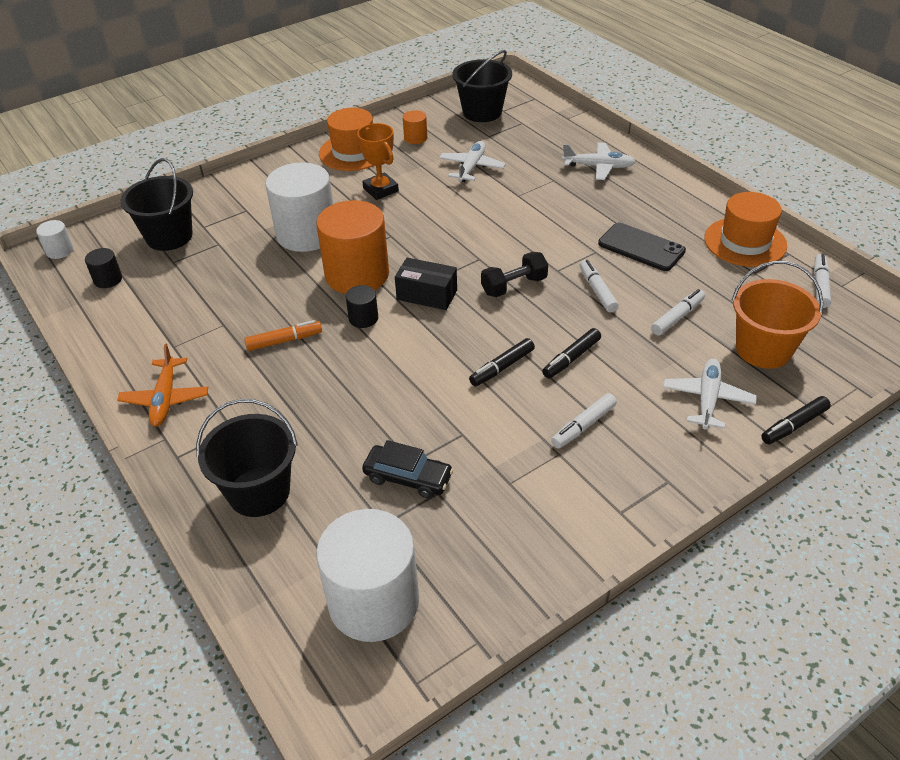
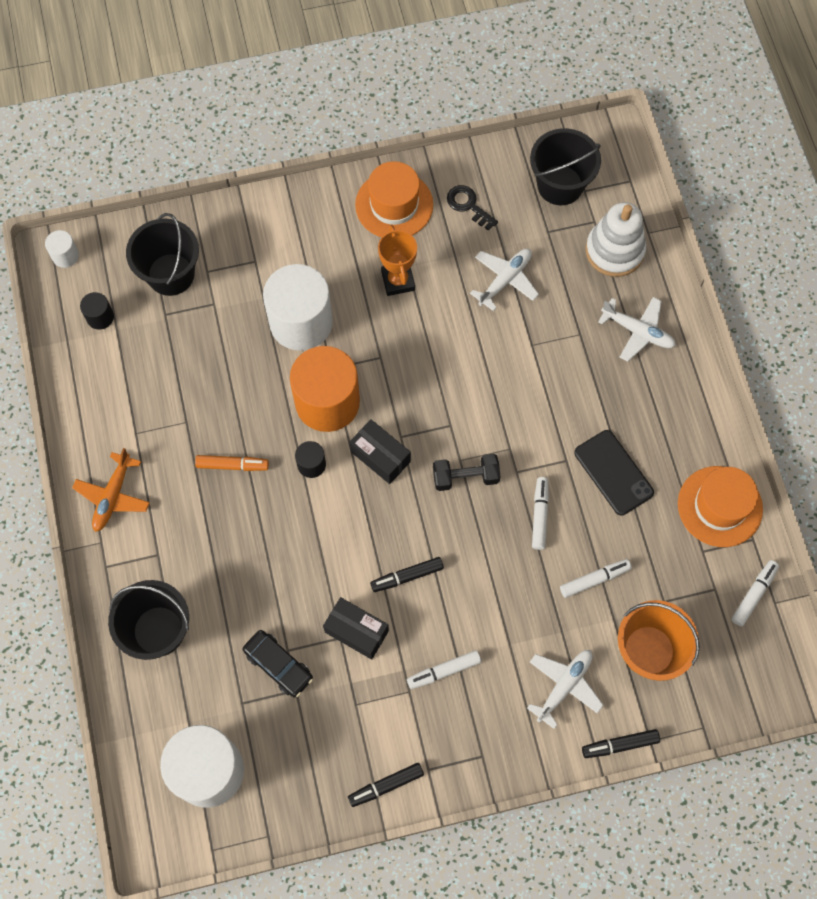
camera: 20 degrees right, 25 degrees up
(415, 138) = (468, 205): orange cylinder -> black key
(476, 424) = (356, 631): none -> black box
(548, 132) = (614, 251): none -> white stacking toy
(571, 358) = (472, 591): black marker -> black marker (386, 785)

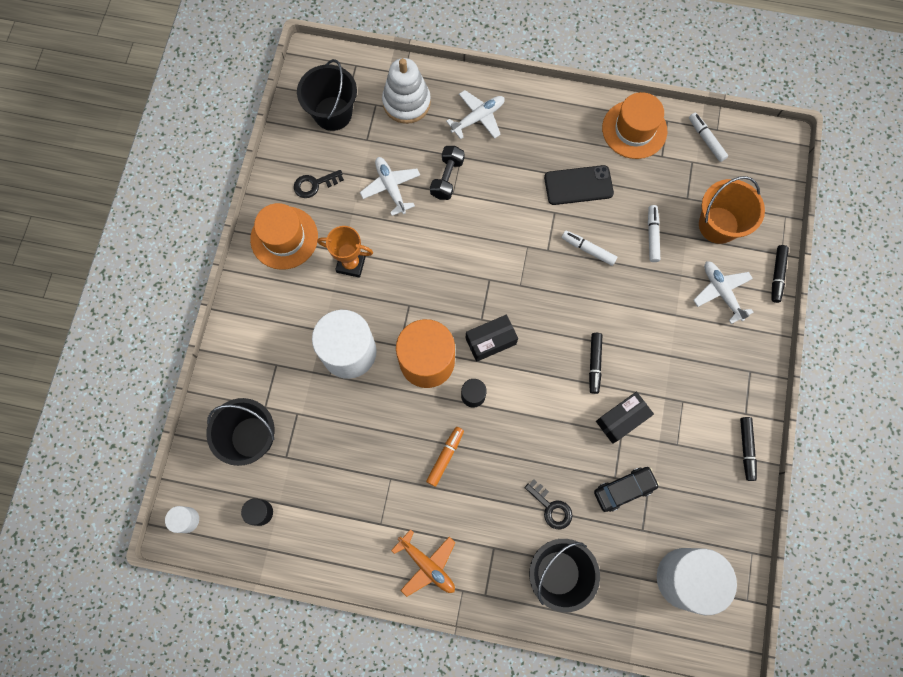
camera: 65 degrees left, 5 degrees up
(225, 596) = (551, 507): none -> black key
(444, 671) = (677, 370): white marker -> none
(465, 477) = (535, 287): black dumbbell -> black dumbbell (447, 178)

